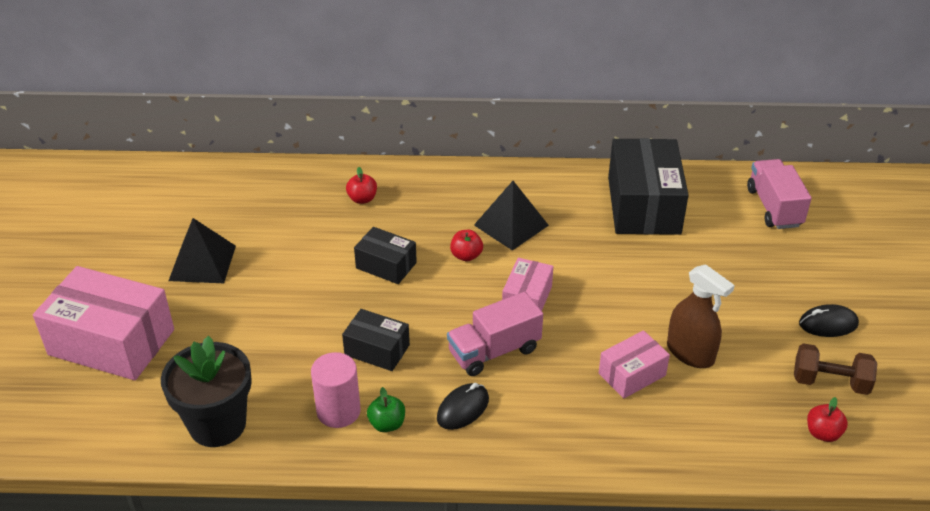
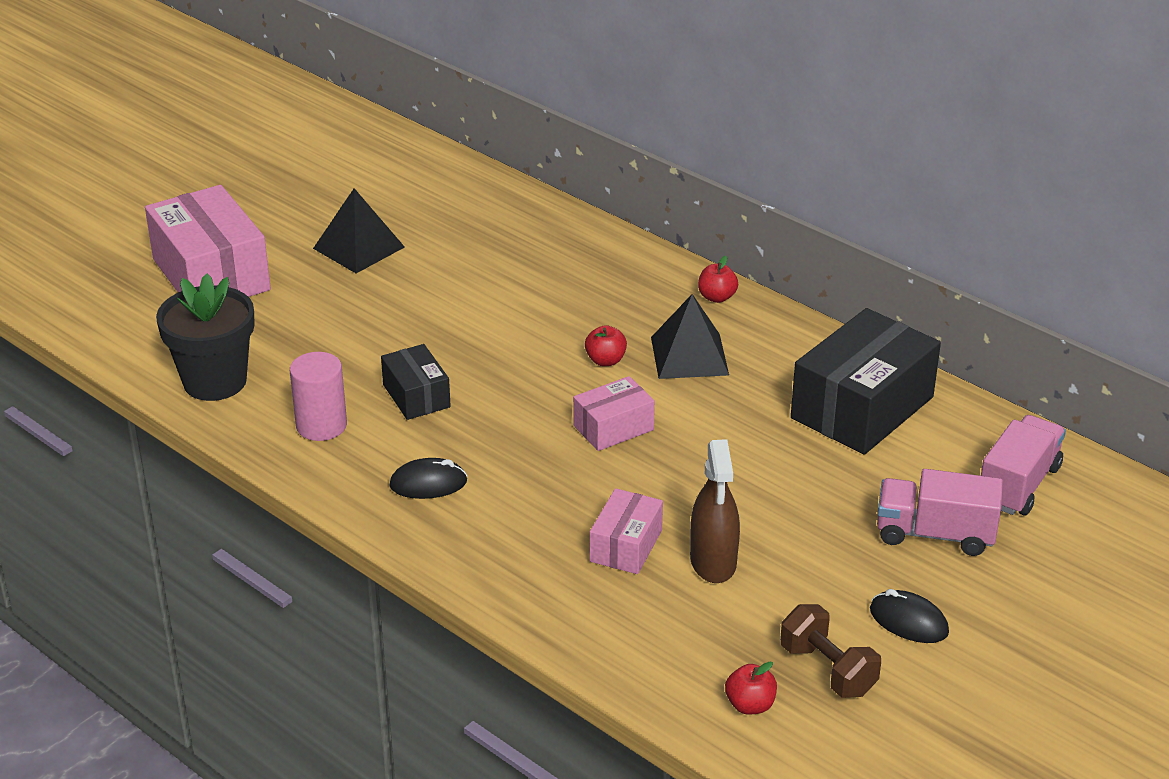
camera: 40 degrees right, 5 degrees down
(362, 199) = (572, 262): red apple -> red apple (717, 297)
(386, 265) = (517, 330): black box -> none
(387, 424) = (348, 458): green apple -> none
(494, 351) = (520, 454): pink truck -> pink truck (935, 534)
(632, 374) = (626, 546): pink box -> pink box turned 75 degrees counterclockwise

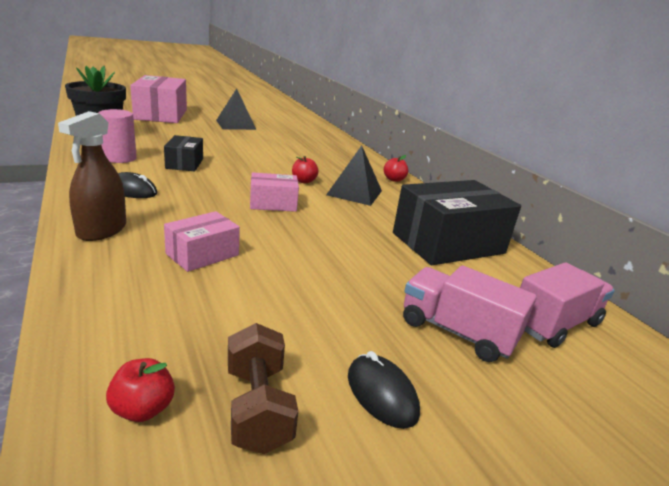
camera: 20 degrees right, 10 degrees down
(713, 562) = (252, 284): brown spray bottle -> brown spray bottle (102, 230)

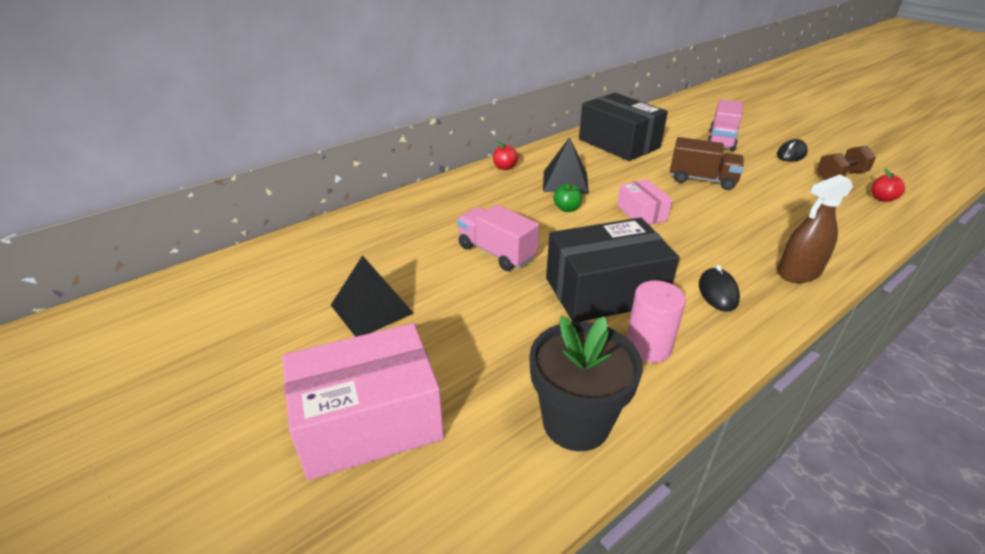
camera: 100 degrees left, 10 degrees up
(102, 230) = (799, 273): brown spray bottle -> brown spray bottle turned 150 degrees clockwise
(184, 163) = (605, 291): black box -> black box, size x1.89
(202, 254) = (762, 220): pink box -> none
(303, 181) = (567, 209): red apple -> green apple
(322, 258) = (702, 180): none -> brown truck
(554, 324) = (678, 120): pink truck -> pink truck (496, 252)

